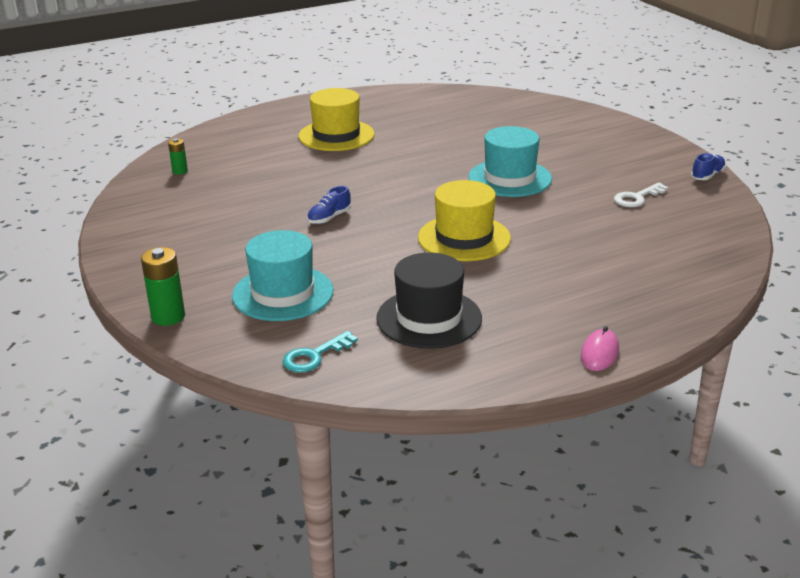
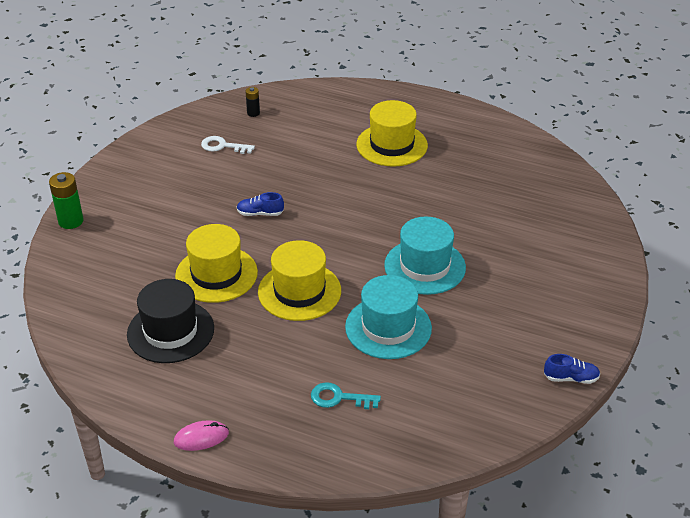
camera: 50 degrees right, 10 degrees up
(180, 171) = (253, 113): green battery -> black battery
(283, 293) = (140, 250): turquoise hat -> turquoise hat (388, 327)
(314, 356) = (80, 305): turquoise key -> turquoise key (339, 398)
(381, 267) = (216, 274): none -> yellow hat
(637, 198) = (473, 353): white key -> white key (223, 146)

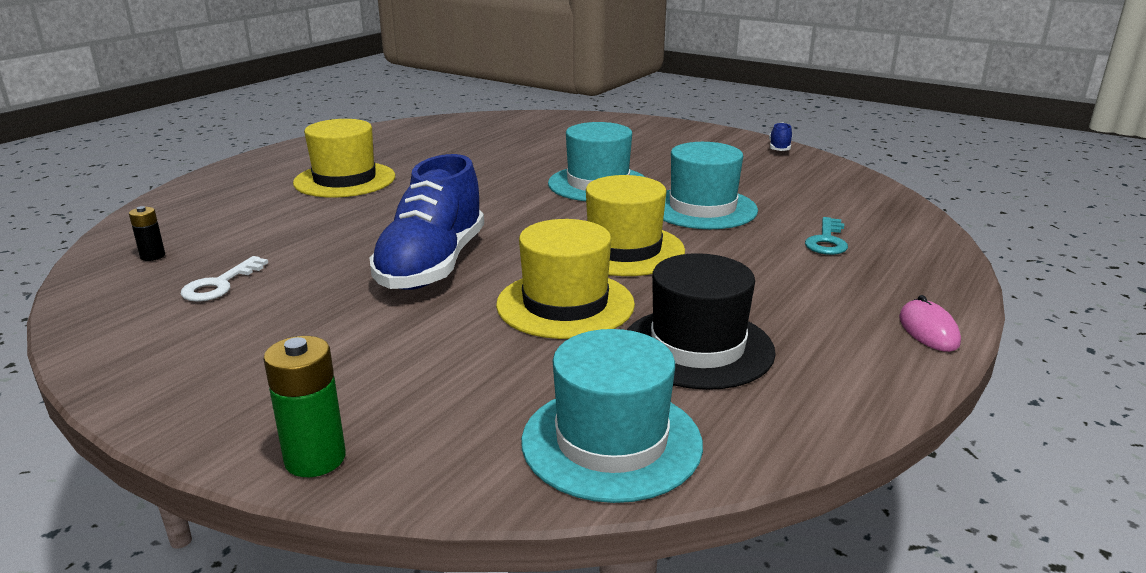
camera: 80 degrees left, 15 degrees down
(82, 305) = (611, 442): none -> turquoise hat
(260, 213) = (432, 265): blue shoe -> blue shoe, size x2.41

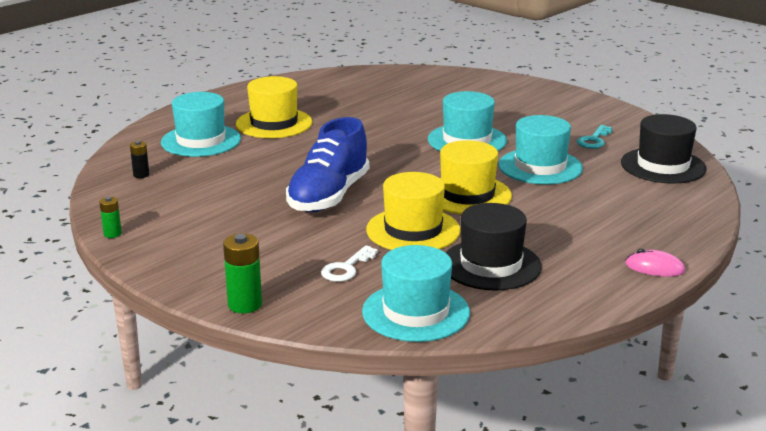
camera: 10 degrees right, 0 degrees up
(91, 350) = (112, 234): none -> green battery
(220, 284) = (187, 198): white key -> white key (346, 268)
(245, 206) = (201, 141): none -> turquoise hat
(779, 148) = (631, 117): blue shoe -> none
(827, 241) = (622, 200): turquoise key -> turquoise key (594, 140)
(850, 197) = (663, 166): none -> black hat
(928, 330) = (654, 268): pink mouse -> pink mouse turned 75 degrees counterclockwise

